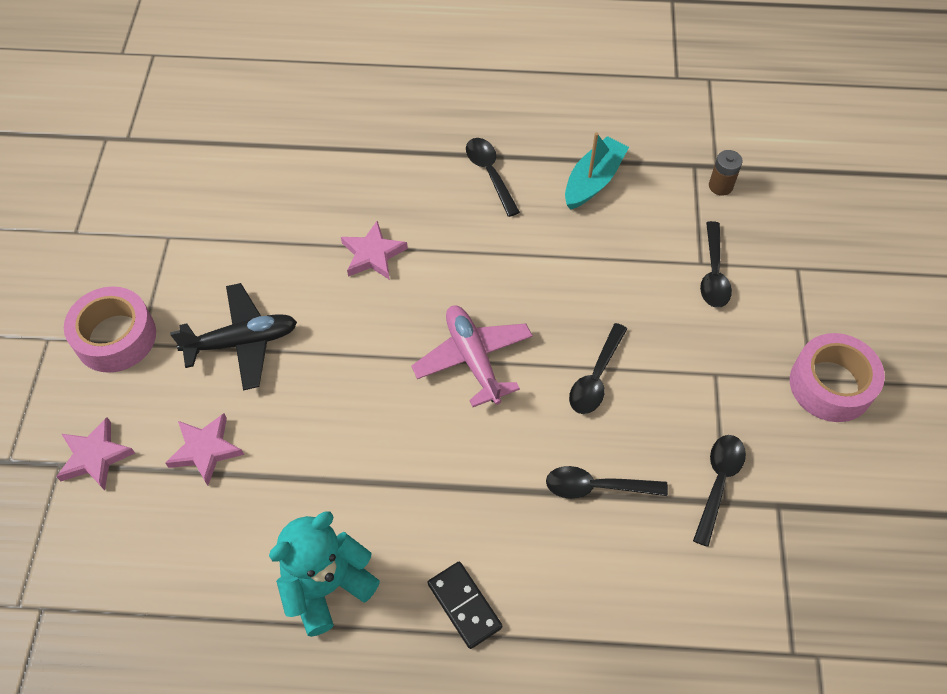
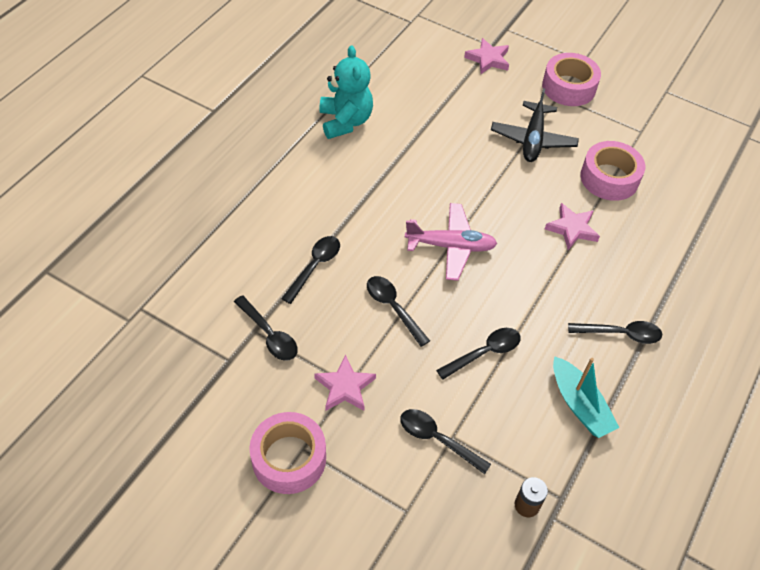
camera: 115 degrees right, 5 degrees down
(205, 450) = (464, 101): pink star -> pink star (345, 387)
(270, 244) = (609, 178): none -> pink tape
(464, 605) = (290, 171): black domino -> none
(591, 273) = (484, 353): none -> black spoon

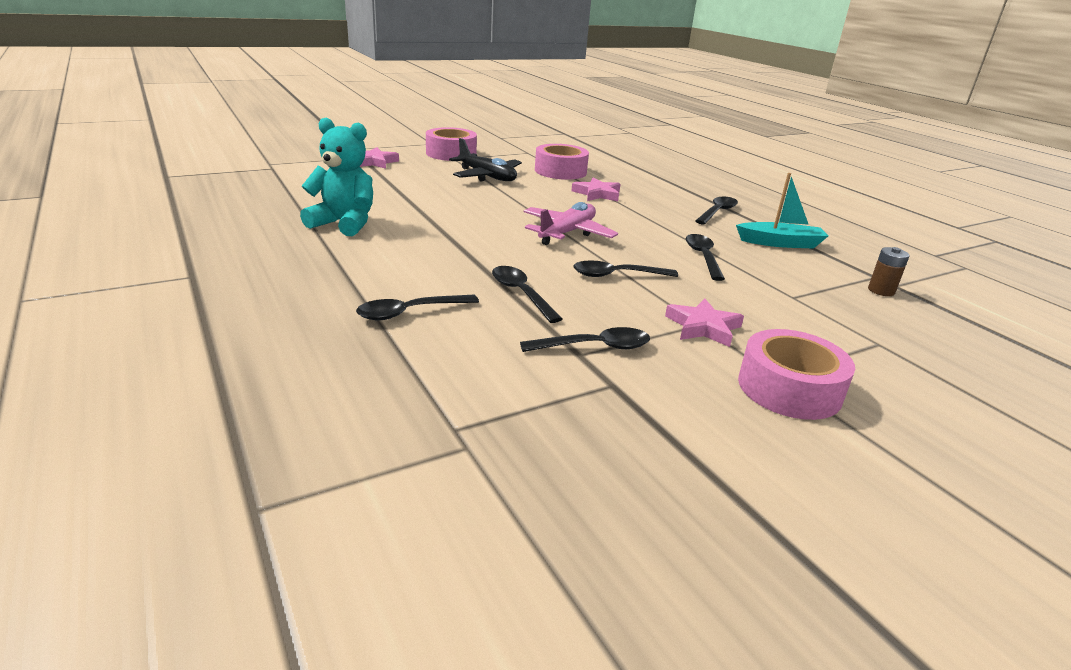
camera: 60 degrees left, 25 degrees down
(437, 439) = (794, 304): black spoon -> black spoon (410, 312)

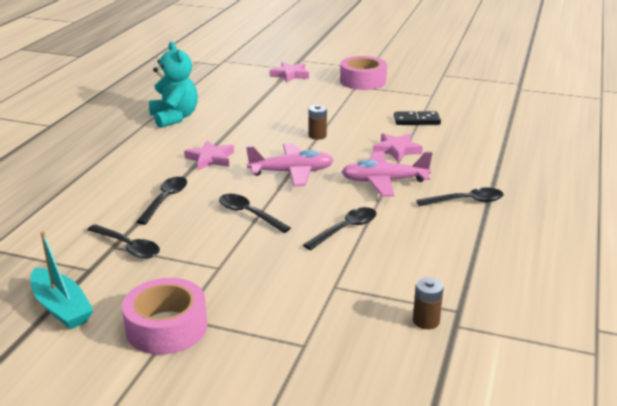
camera: 50 degrees right, 0 degrees up
(410, 312) = (91, 185): black spoon -> none
(487, 176) = (343, 109): black plane -> none
(517, 201) = (317, 136): none -> brown battery
(560, 171) = (416, 120): pink tape -> black domino
(643, 217) = (384, 181): none -> pink plane
(703, 327) = (214, 270): pink star -> pink star (210, 159)
(780, 243) = (448, 248): turquoise boat -> turquoise boat (61, 308)

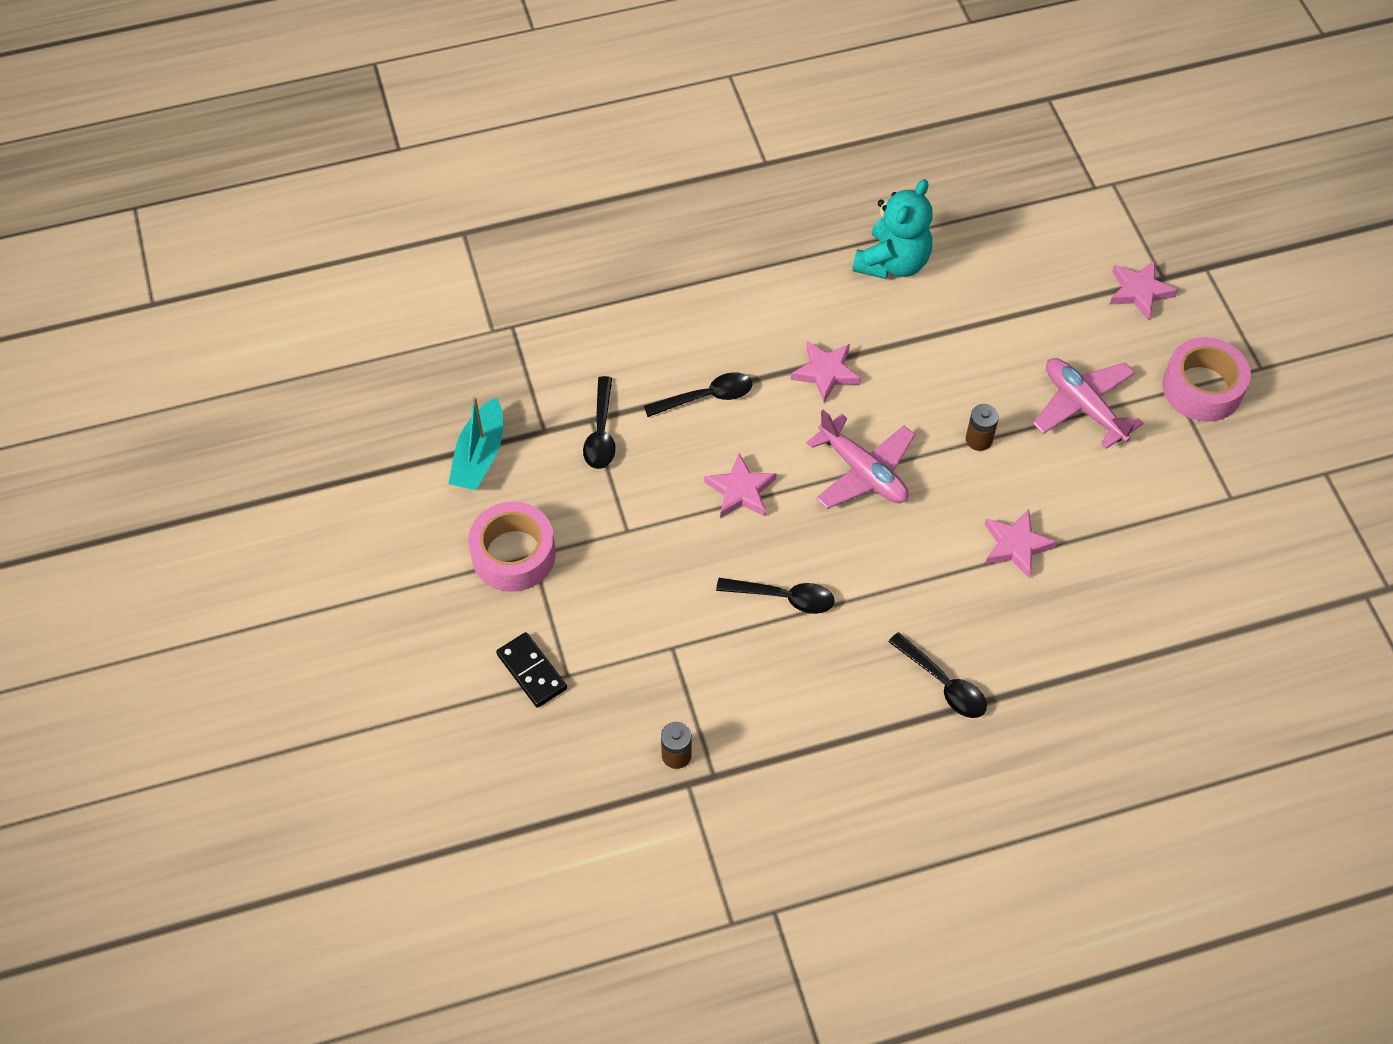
camera: 55 degrees right, 30 degrees up
(248, 214) = (740, 491): black spoon -> pink star
(384, 181) = (921, 576): pink plane -> pink plane (1083, 406)
(416, 120) = (1125, 522): black domino -> black domino (531, 671)

